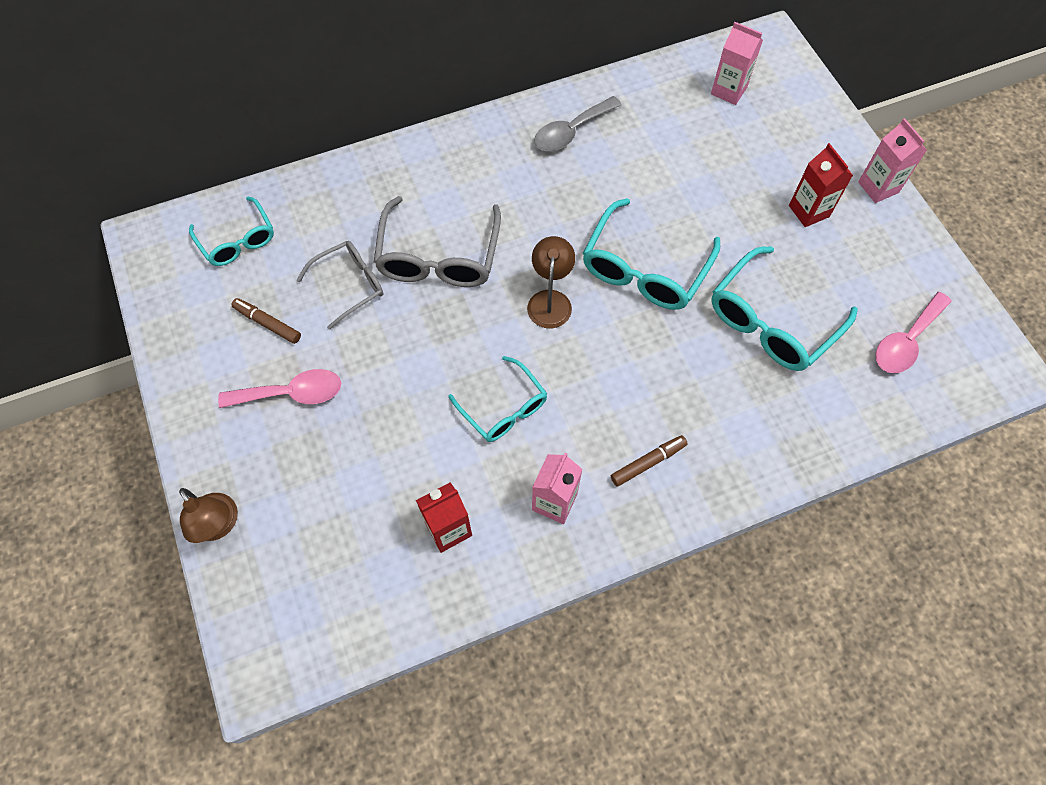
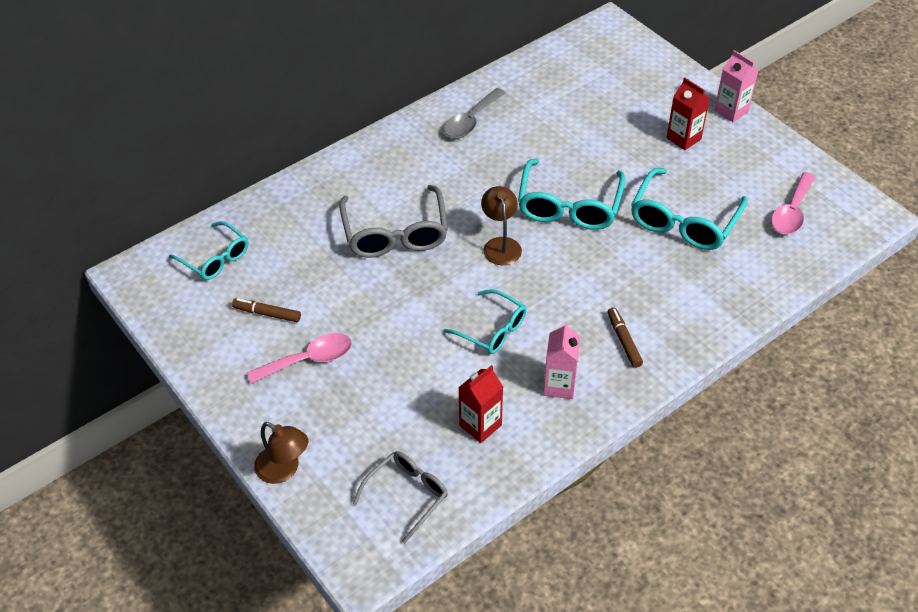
camera: 15 degrees left, 15 degrees down
(350, 285) = (327, 270): grey glasses -> grey glasses (407, 495)
(648, 463) = (624, 340): brown marker -> brown marker turned 60 degrees counterclockwise
(728, 91) = (588, 66): pink carton -> none

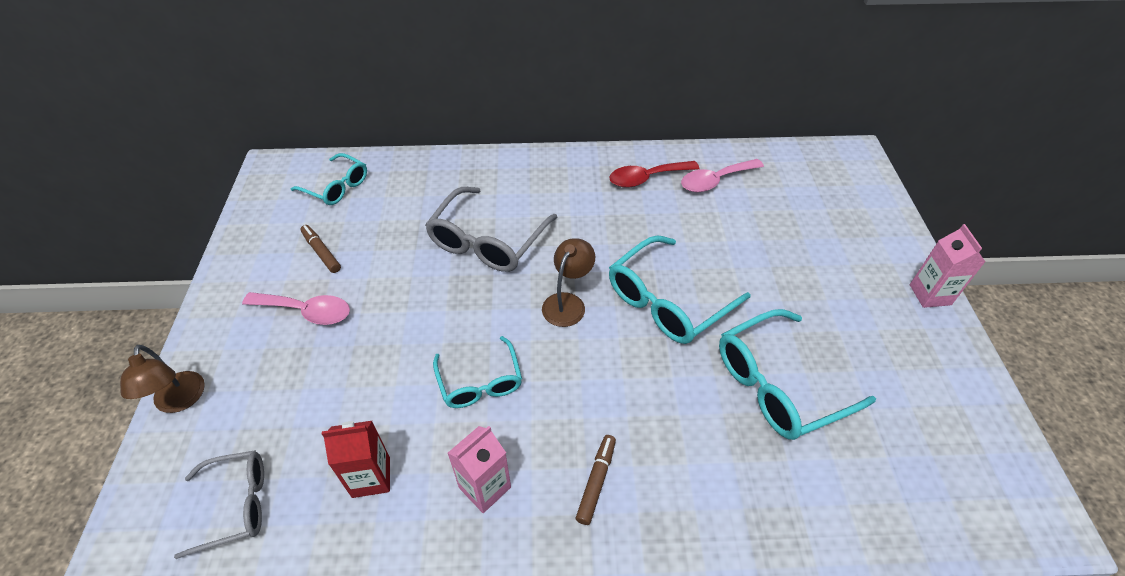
camera: 35 degrees right, 0 degrees up
(215, 258) = (336, 187): turquoise glasses -> turquoise glasses turned 45 degrees counterclockwise
(471, 121) = (646, 178): grey spoon -> red spoon
(683, 138) = (850, 296): red carton -> none
(791, 212) = (924, 449): pink spoon -> pink spoon (715, 181)

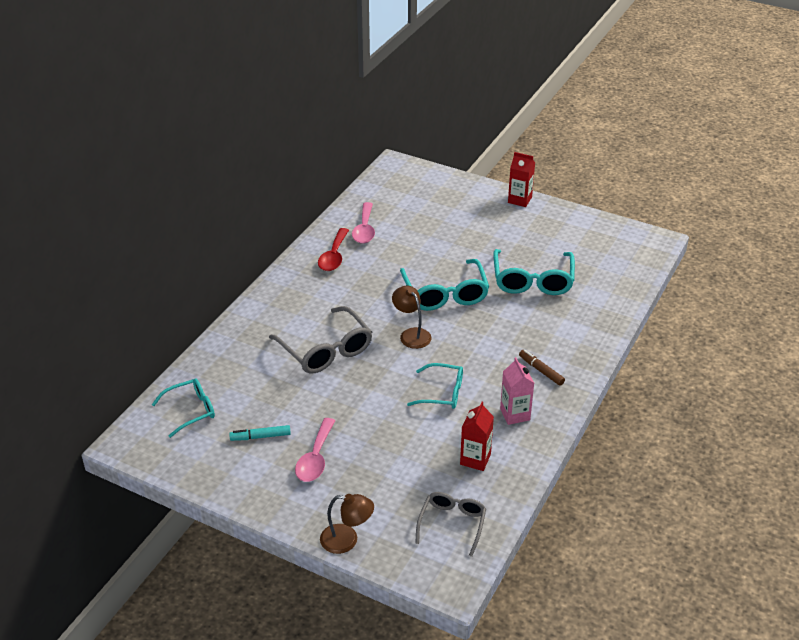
camera: 60 degrees left, 10 degrees down
(306, 311) = (315, 458): pink spoon -> pink spoon turned 150 degrees clockwise
(321, 252) = (260, 436): brown marker -> turquoise marker
(930, 294) = (519, 200): pink carton -> red carton

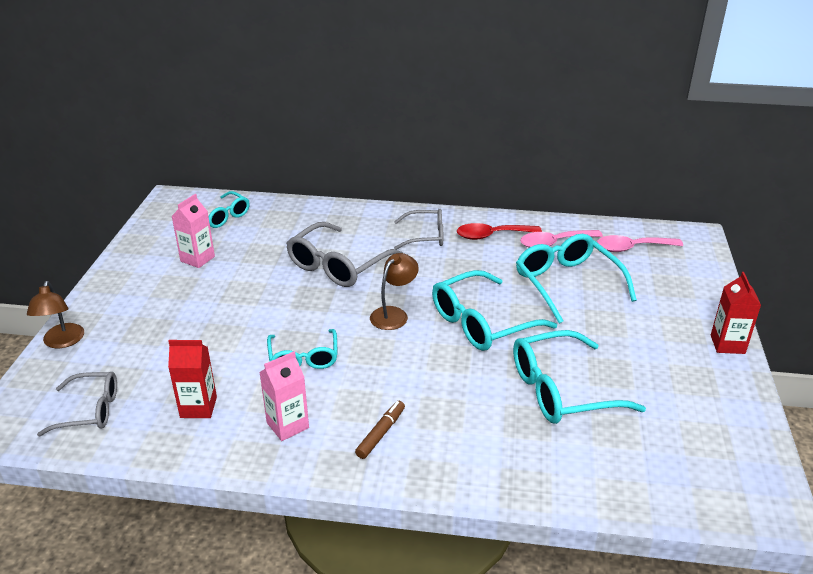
camera: 70 degrees right, 5 degrees down
(260, 436) = (197, 259): turquoise marker -> pink carton
(312, 291) = (425, 236): none -> grey glasses
(315, 458) = (175, 296): pink spoon -> pink spoon (632, 248)
(420, 240) = (567, 284): none -> turquoise glasses

